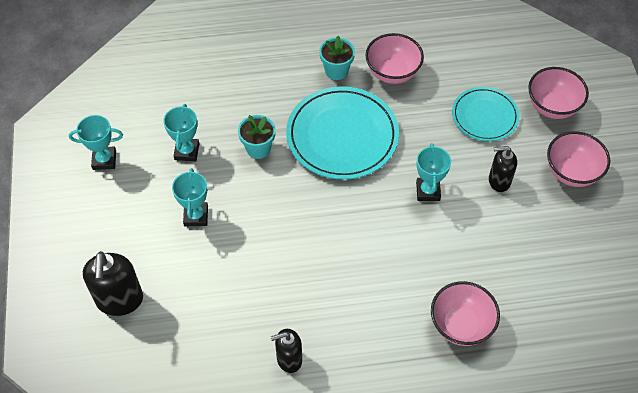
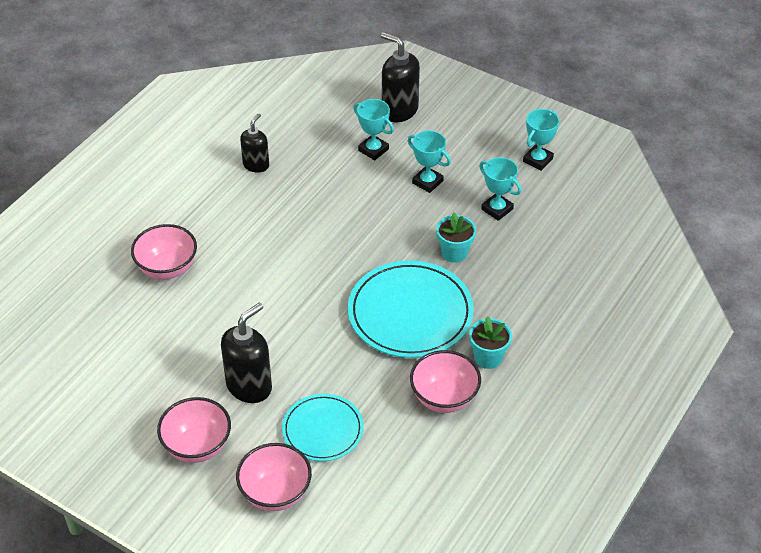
camera: 130 degrees right, 10 degrees down
(428, 191) = (294, 331): turquoise trophy -> turquoise trophy (373, 150)
(499, 181) = (249, 386): black soap dispenser -> black soap dispenser, size x1.58

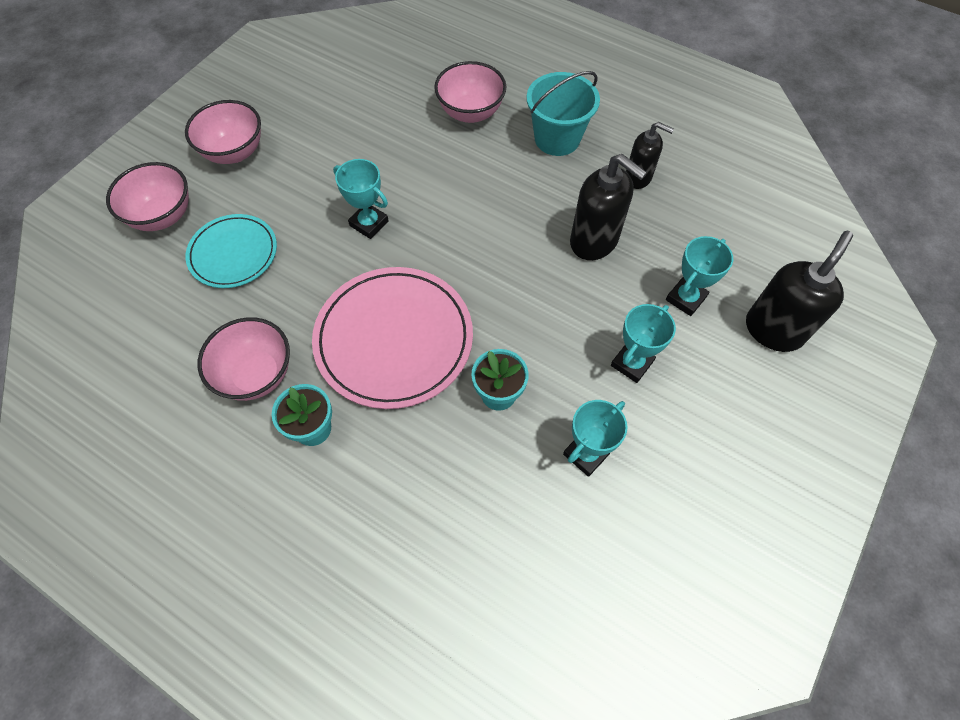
camera: 90 degrees right, 15 degrees up
(207, 211) = (557, 138): none -> turquoise bucket
(249, 386) = (303, 188): black soap dispenser -> black soap dispenser (594, 241)
(410, 313) = (394, 339): turquoise plate -> pink plate
(538, 160) = (701, 522): turquoise trophy -> turquoise trophy (369, 223)

